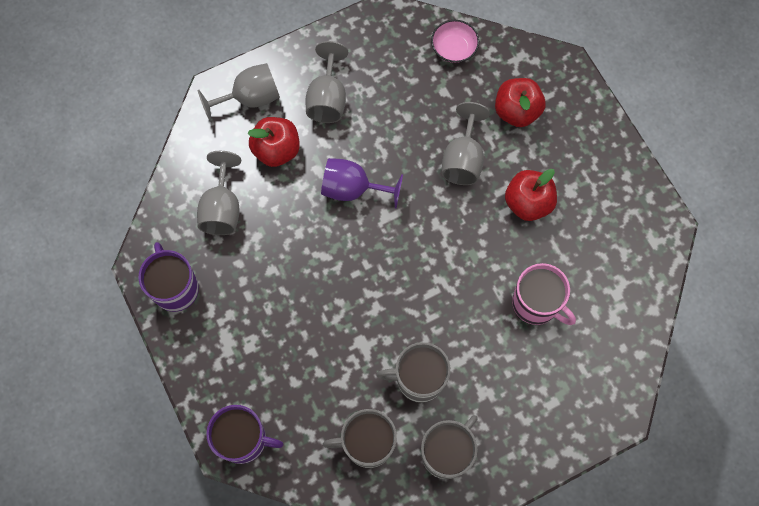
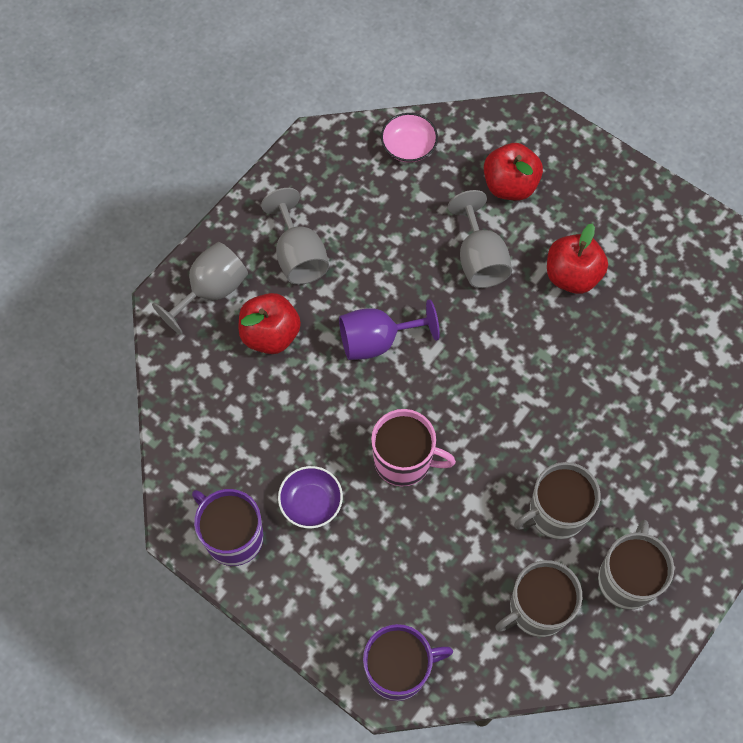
camera: 25 degrees left, 5 degrees down
(222, 208) = (241, 425): grey goblet -> none
(243, 288) = (311, 502): none -> purple bowl
(536, 303) = (636, 377): pink mug -> pink mug (404, 460)

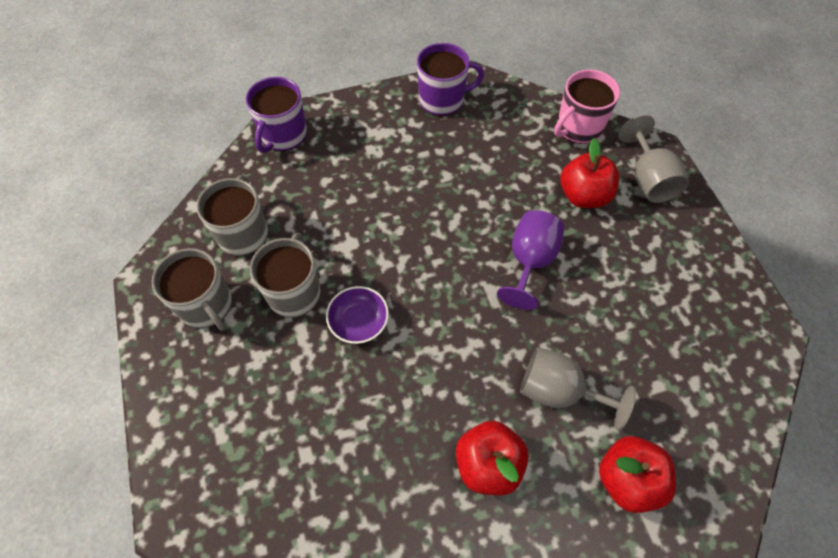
camera: 125 degrees right, 5 degrees down
(298, 255) = (647, 252): grey goblet -> none
(311, 502) = (431, 150): purple bowl -> purple bowl (359, 322)
(404, 460) = (417, 220): pink mug -> pink mug (578, 128)
(408, 147) = (726, 412): pink bowl -> none

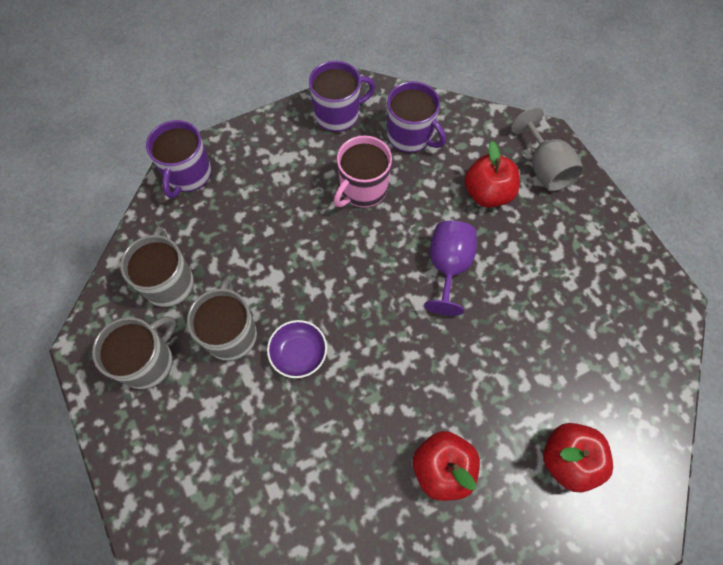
camera: 10 degrees left, 5 degrees up
(206, 305) = (148, 362): grey mug -> grey mug turned 90 degrees counterclockwise
(512, 130) = (410, 136): none -> purple mug
(558, 391) = (494, 388): grey goblet -> none
(578, 128) = (472, 125): pink mug -> pink mug (363, 189)

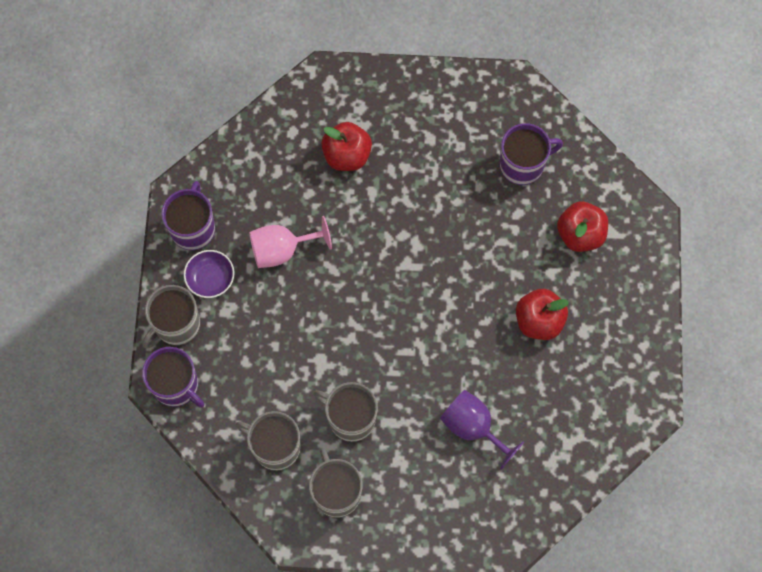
camera: 60 degrees left, 5 degrees up
(243, 147) = (176, 325): none -> grey mug
(299, 353) = (396, 375): purple bowl -> purple bowl (210, 278)
(363, 189) = (282, 250): pink mug -> pink goblet
(410, 136) = (254, 182): purple mug -> purple mug (523, 165)
(448, 267) = (392, 225): purple goblet -> purple goblet (473, 427)
(544, 167) = (351, 97): grey goblet -> none

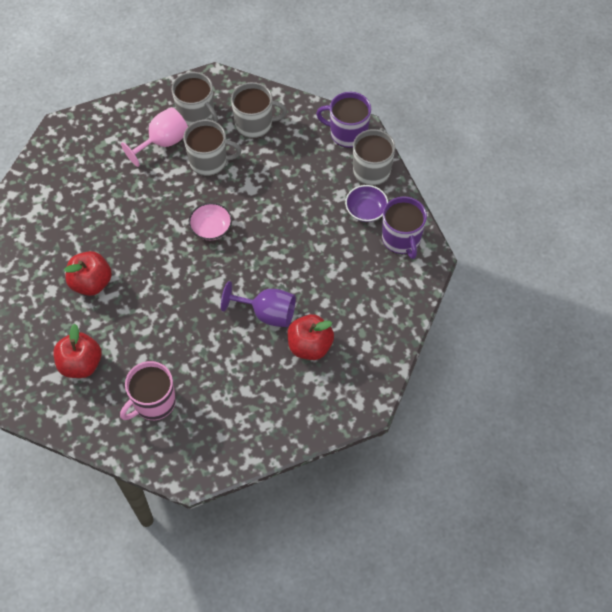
camera: 155 degrees right, 10 degrees down
(282, 250) = (322, 252): pink goblet -> pink goblet (163, 142)
(386, 330) = (211, 228): none -> pink bowl
(473, 427) = (114, 190): purple goblet -> purple goblet (267, 313)
(523, 165) = (153, 402): purple mug -> pink mug

